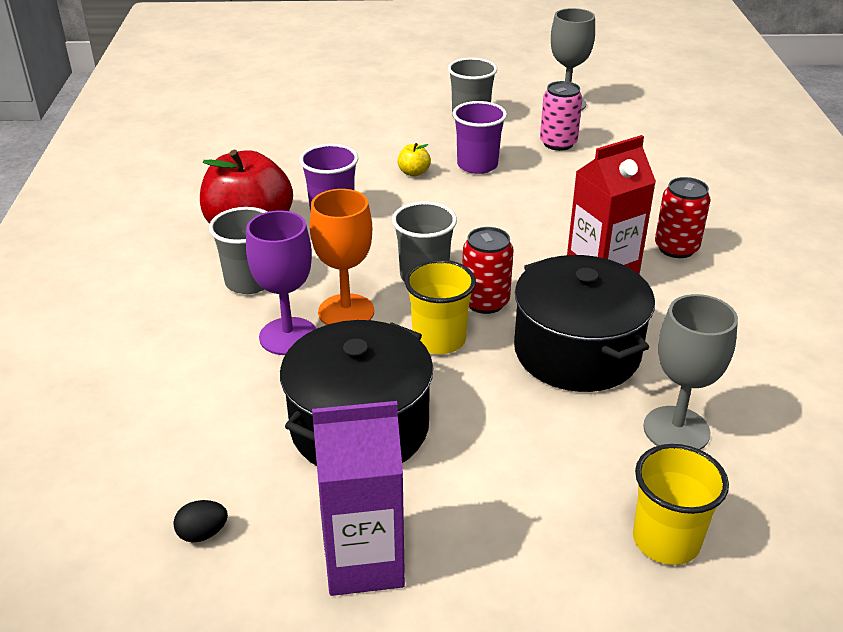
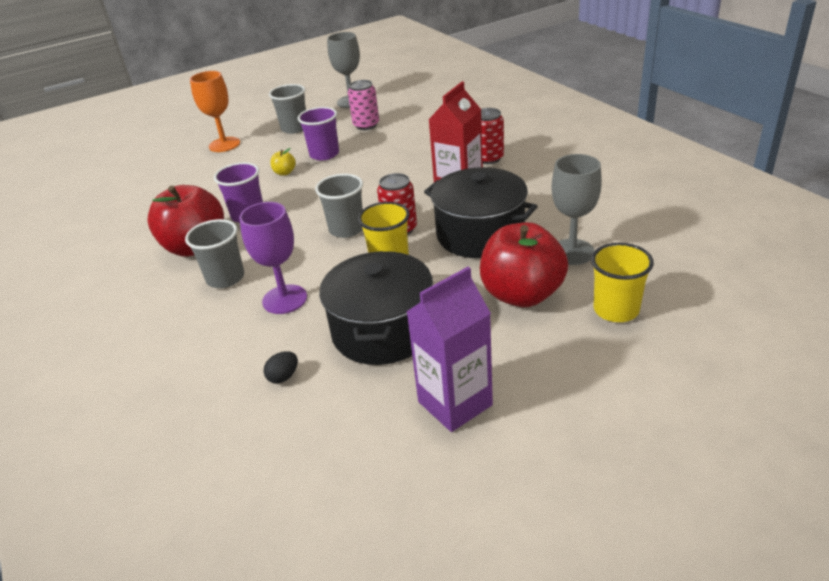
camera: 25 degrees left, 0 degrees up
(203, 533) = (332, 439): black egg -> black egg (283, 377)
(346, 312) = (312, 269): orange goblet -> orange goblet (224, 144)
(561, 459) = (522, 294): none -> red apple

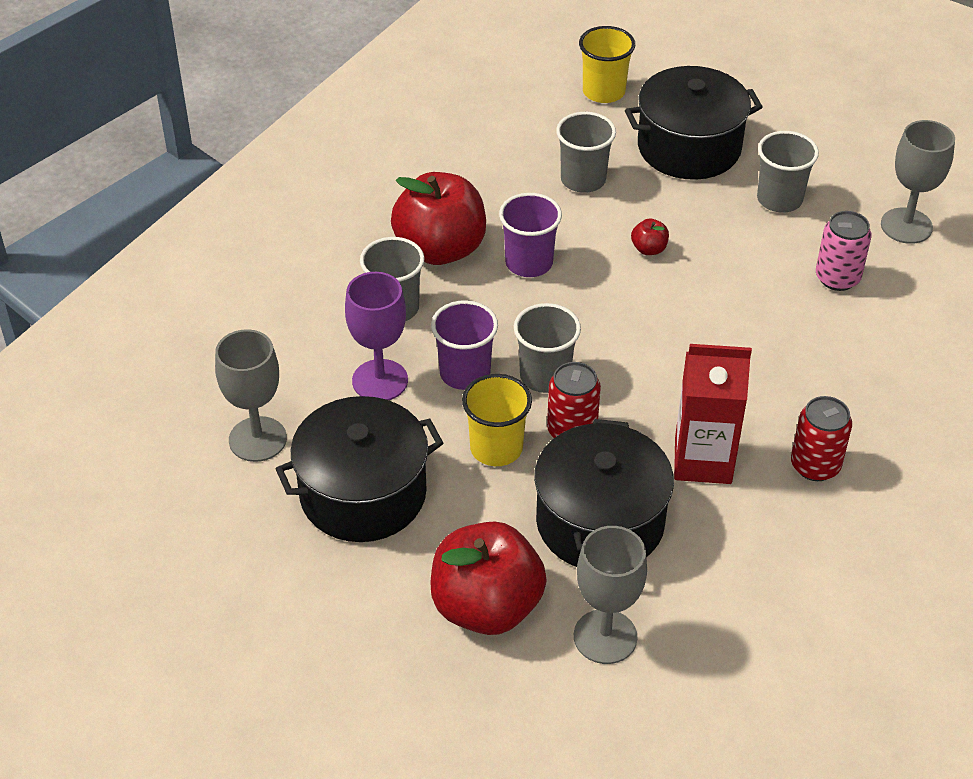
camera: 60 degrees right, 10 degrees up
(205, 182) = (583, 180): none -> grey cup
(224, 144) = (689, 147): orange goblet -> black pot
(283, 377) = (257, 439): black egg -> grey goblet
(285, 173) = (649, 249): yellow apple -> red apple
(324, 154) = (721, 268): purple cup -> purple cup (465, 373)
(455, 403) = (273, 601): purple carton -> none
(616, 310) = (497, 714): yellow cup -> yellow cup (603, 92)

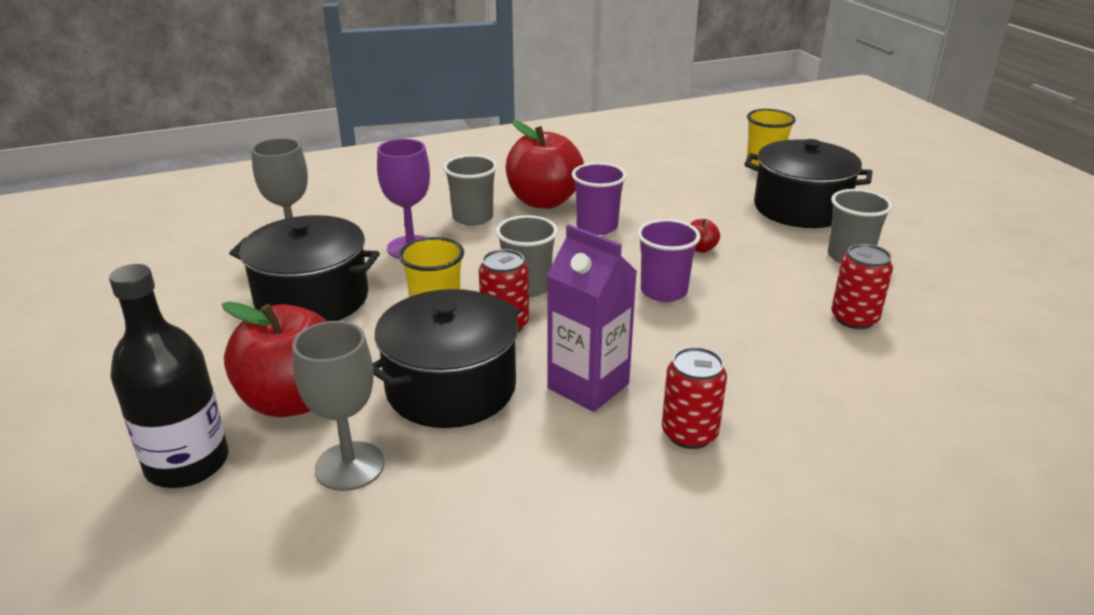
camera: 35 degrees right, 15 degrees down
(465, 373) = (472, 265): purple cup -> purple cup (663, 291)
(477, 710) = (187, 463): none -> black bottle
(583, 180) = (693, 200): grey cup -> none
(703, 460) = (588, 386): red carton -> purple carton
(837, 278) = (854, 318): pink can -> red can
(906, 226) = (962, 309): grey goblet -> none

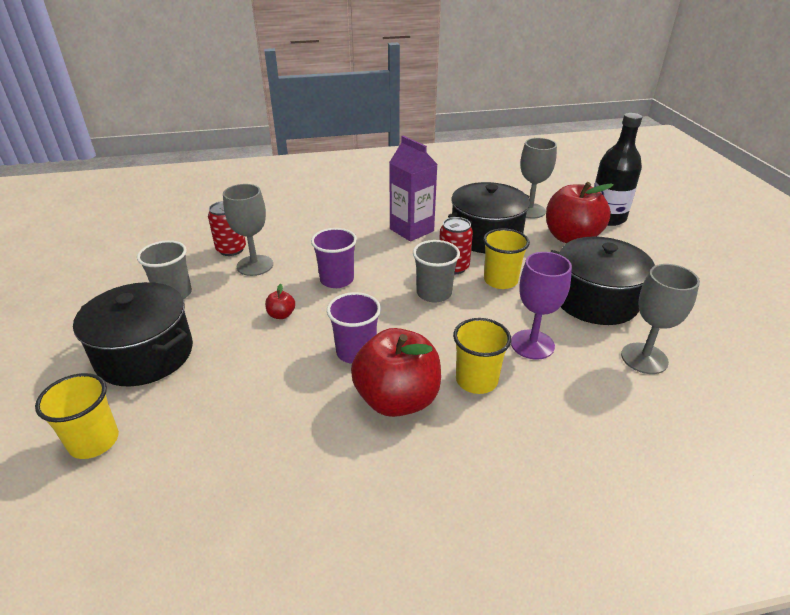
camera: 170 degrees left, 5 degrees up
(473, 218) = (476, 380): grey cup -> yellow cup
(689, 433) = (371, 208): red can -> none
(792, 299) = (255, 265): none -> grey goblet

